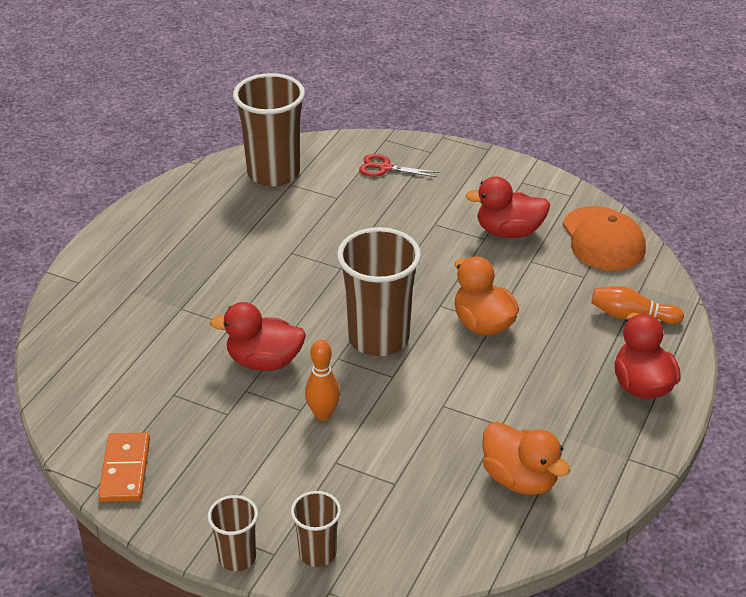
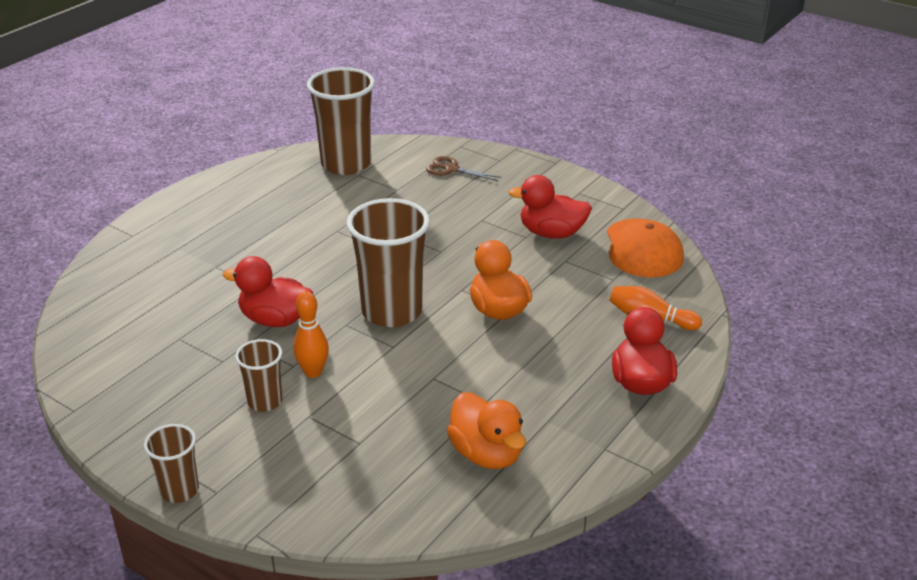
camera: 10 degrees right, 5 degrees down
(125, 470) = (106, 398): orange domino -> none
(317, 553) = (259, 497): brown cup -> brown cup (265, 401)
(385, 168) = (451, 169): red scissors -> brown scissors

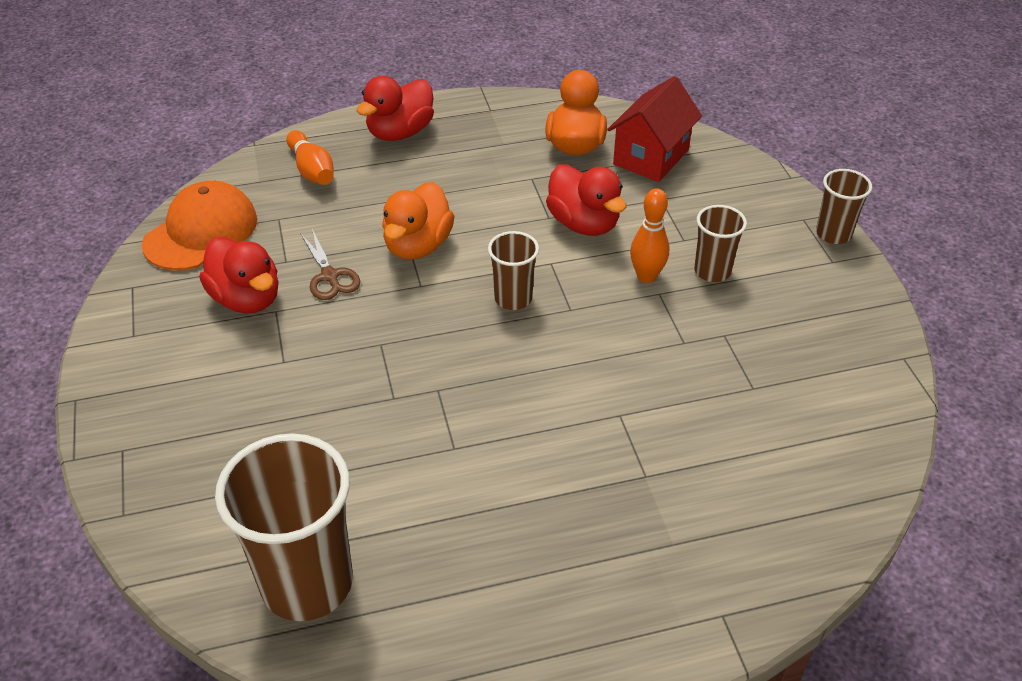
camera: 140 degrees left, 10 degrees up
(275, 320) = (635, 354): red duck -> red duck (583, 224)
(392, 311) = (513, 298): brown cup -> brown cup, size x0.52
(407, 481) = (651, 157): none -> red house
(451, 169) = (199, 471): brown scissors -> brown scissors (330, 276)

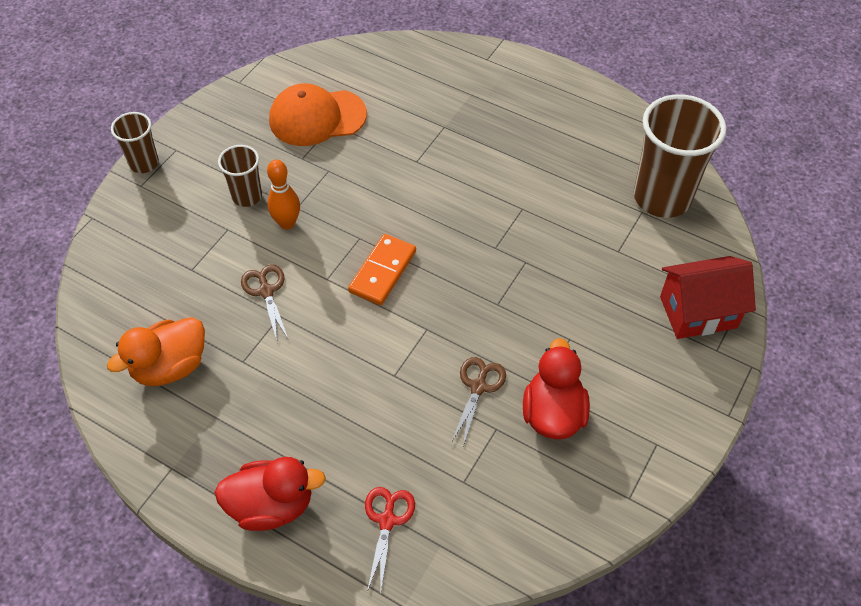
camera: 135 degrees left, 10 degrees up
(201, 231) = (535, 519): orange cap -> orange cap (317, 117)
(312, 170) = (387, 520): orange bowling pin -> red scissors
(418, 245) = (392, 364): orange duck -> none
(513, 298) = (383, 271): brown cup -> orange domino
(583, 224) = (266, 291): red duck -> brown scissors
(651, 157) = (141, 309): red house -> red house (698, 312)

